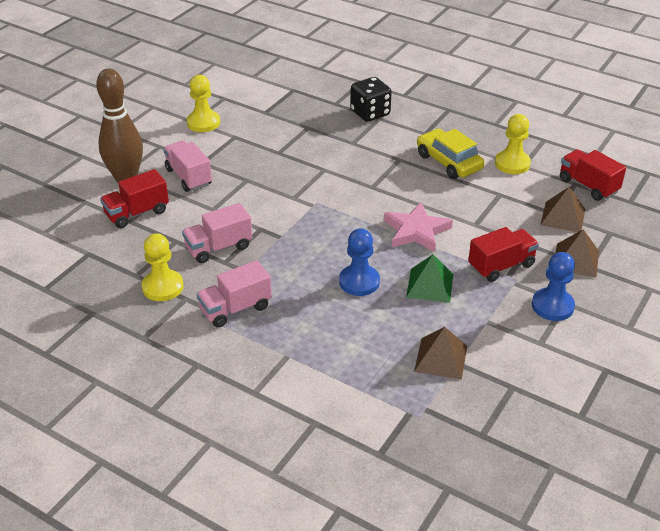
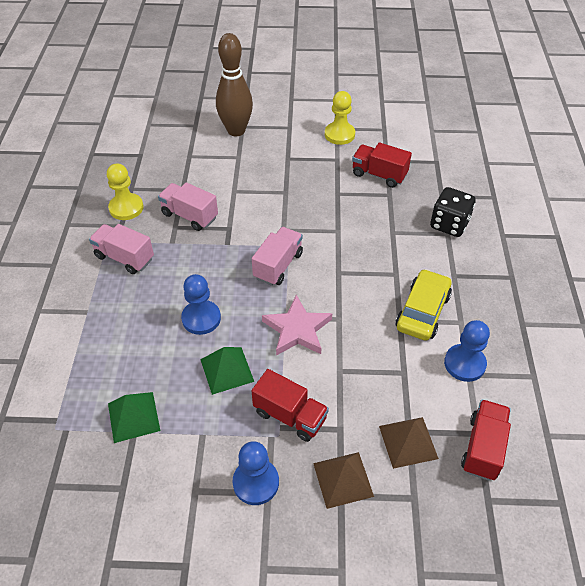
camera: 60 degrees right, 10 degrees up
(137, 213) = (200, 155): red truck -> red truck (379, 175)
(188, 177) = (263, 160): pink truck -> pink truck (278, 265)
(441, 358) = (133, 417): brown pyramid -> green pyramid
(512, 163) = (464, 364): yellow pawn -> blue pawn

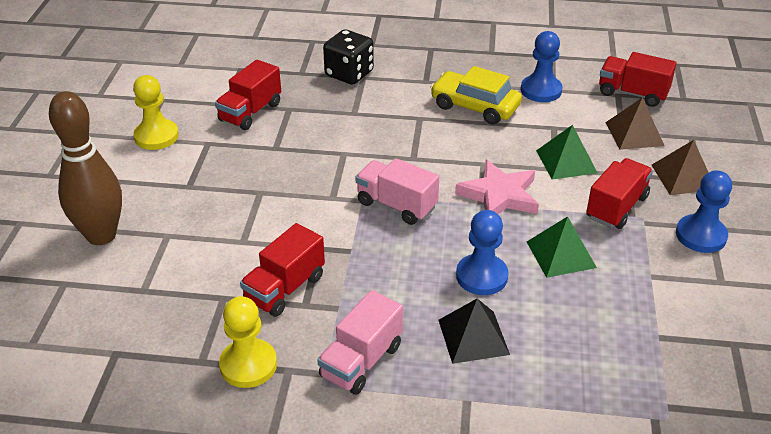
camera: 85 degrees left, 10 degrees down
(133, 417) = (637, 338): green pyramid -> green pyramid (566, 161)
(141, 314) = (473, 336): none -> black pyramid
(189, 216) = (285, 288): pink truck -> red truck

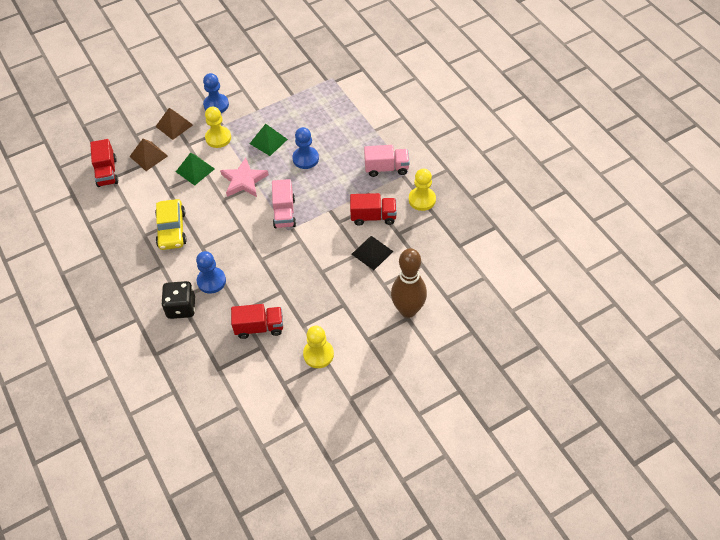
camera: 125 degrees left, 15 degrees up
(473, 336) = (342, 144): black pyramid -> black pyramid (372, 252)
(541, 90) = (132, 210): blue pawn -> blue pawn (211, 281)
(616, 207) = (218, 138): red truck -> yellow pawn

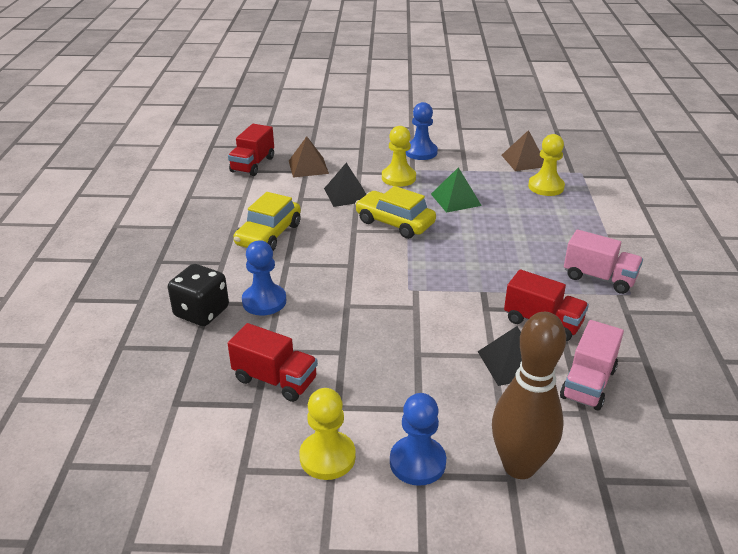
camera: 30 degrees right, 20 degrees down
(174, 125) = (359, 153): brown pyramid -> brown pyramid (524, 160)
(195, 170) = (347, 194): green pyramid -> black pyramid
(244, 180) = (395, 223): pink star -> yellow car
(284, 213) = (419, 271): pink truck -> pink truck (588, 383)
(305, 158) = (490, 230): blue pawn -> blue pawn (417, 462)
(422, 199) = (633, 332): yellow pawn -> yellow pawn (546, 187)

